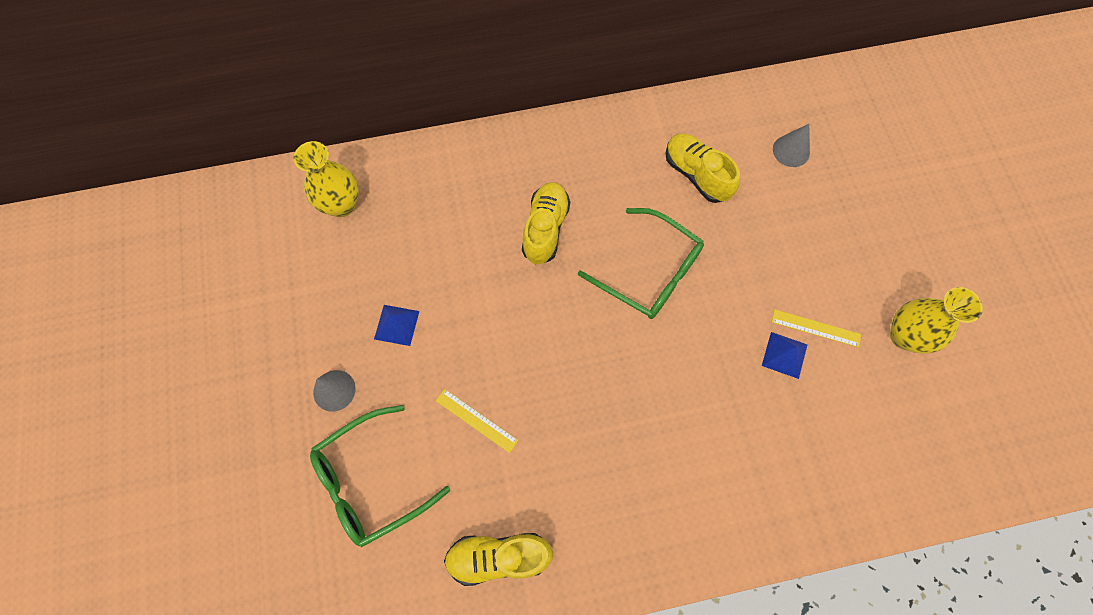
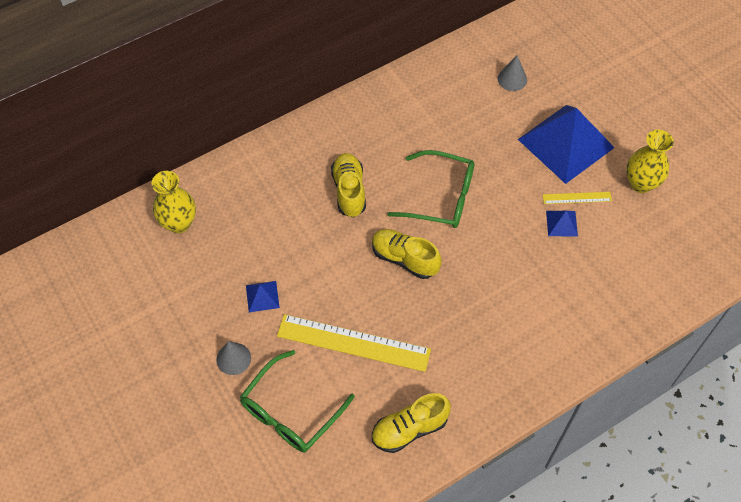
camera: 20 degrees left, 10 degrees down
(476, 420) = (353, 342): yellow ruler -> yellow ruler, size x2.07
(696, 174) = (448, 117): yellow shoe -> yellow shoe (404, 259)
(828, 253) = (566, 143): none -> blue pyramid

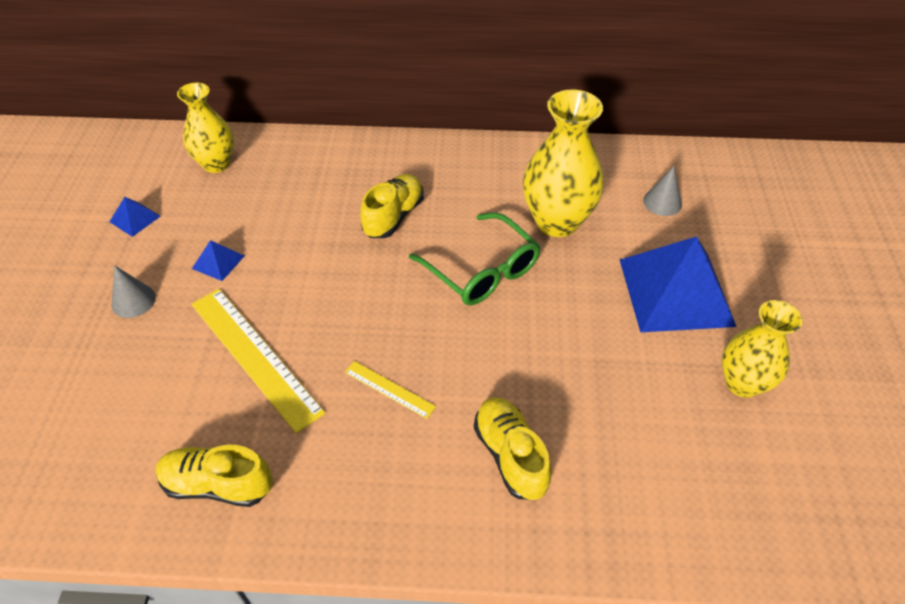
camera: 35 degrees right, 10 degrees down
(290, 412) = (125, 384): green glasses -> none
(404, 259) = (387, 307): yellow shoe -> yellow shoe (510, 455)
(458, 132) = (557, 222): none -> yellow vase
(561, 223) = (600, 371): blue pyramid -> blue pyramid (135, 219)
(577, 198) = (642, 354): yellow ruler -> yellow ruler (389, 389)

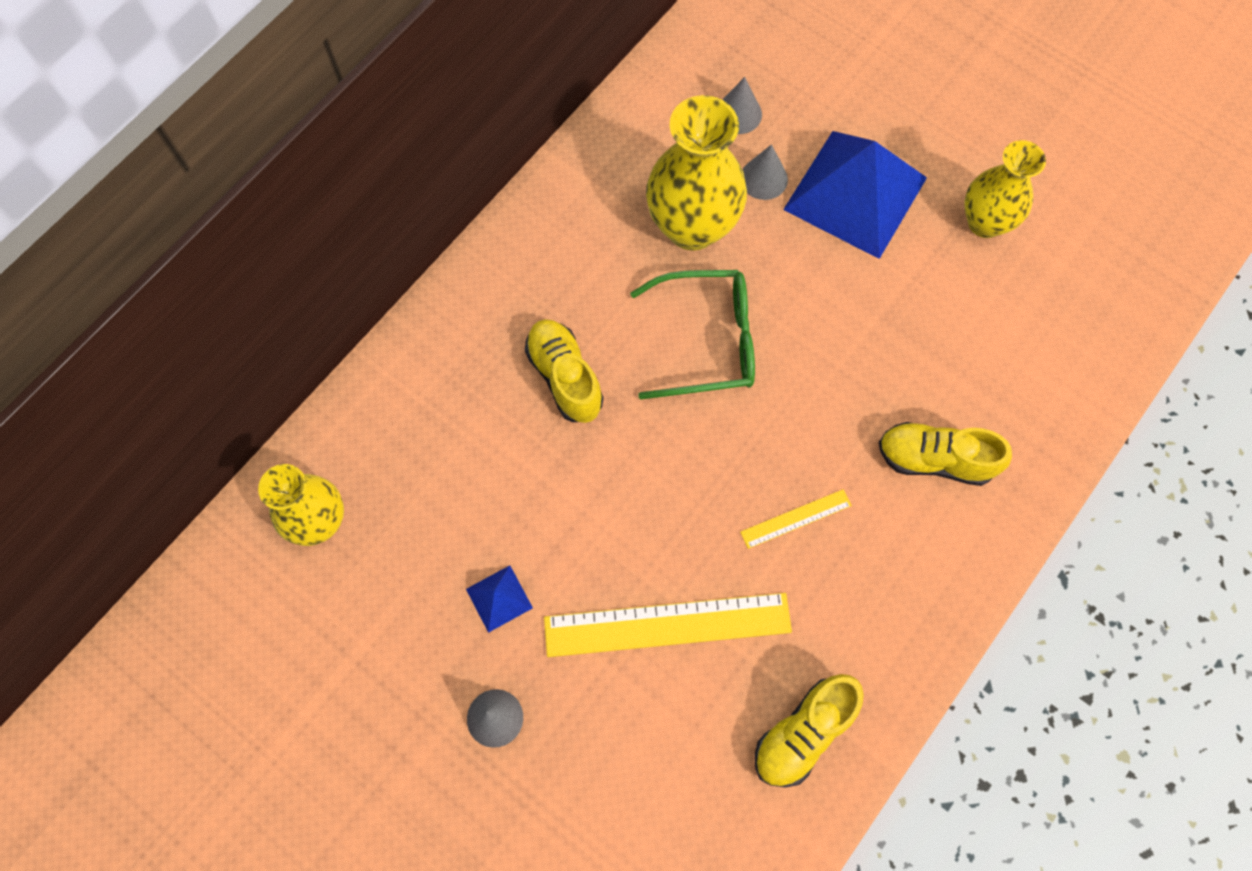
camera: 55 degrees left, 20 degrees up
(135, 219) = (350, 662): blue pyramid -> none
(630, 238) = (763, 178): none -> grey cone

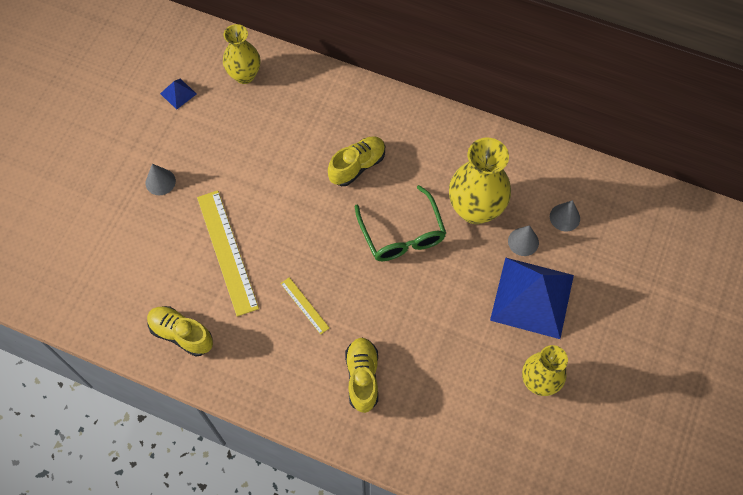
camera: 75 degrees right, 5 degrees down
(499, 598) = (223, 167): blue pyramid -> blue pyramid (178, 93)

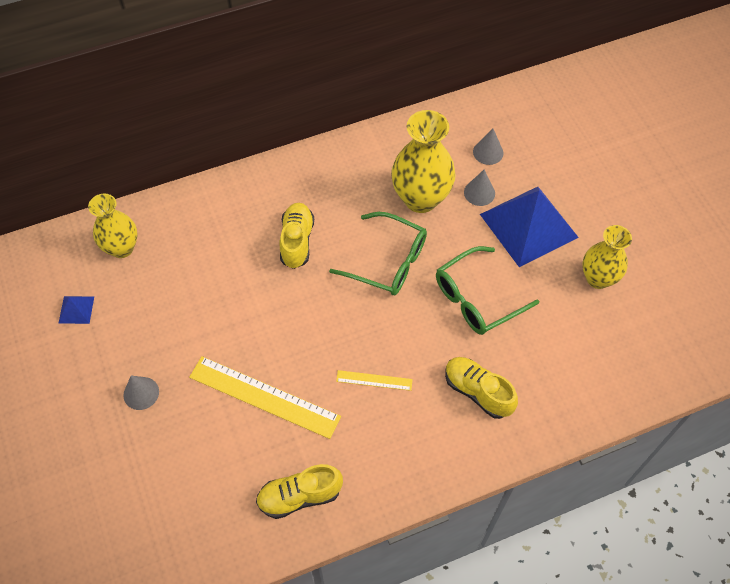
camera: 45 degrees left, 5 degrees down
(433, 315) = (476, 299): none -> green glasses

